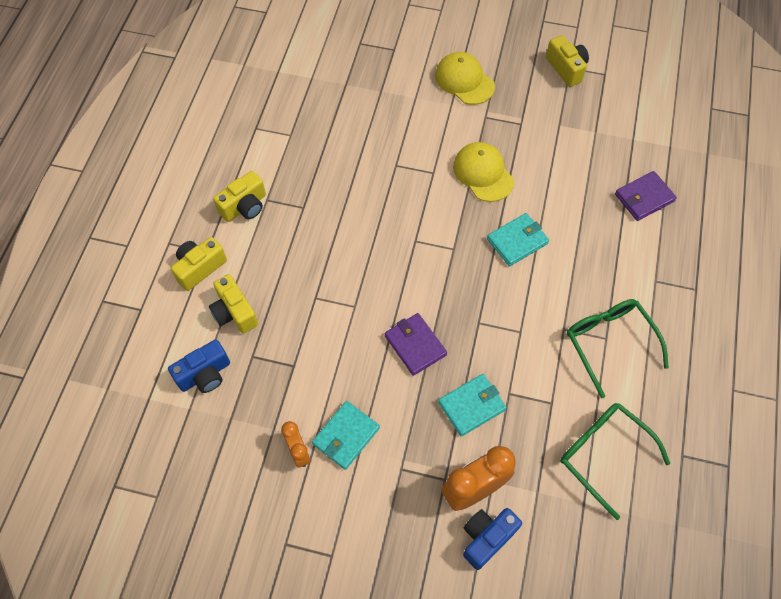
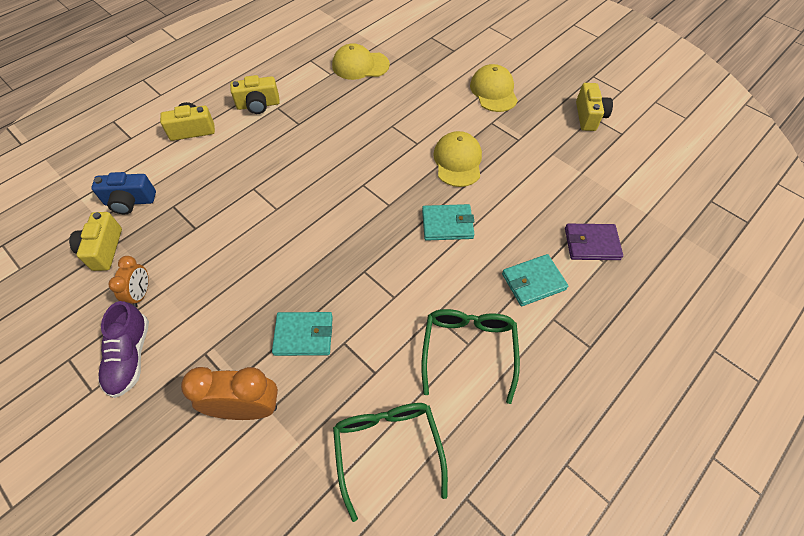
camera: 30 degrees right, 5 degrees down
(234, 312) = (188, 170): yellow camera -> yellow camera (103, 249)
(313, 110) = (360, 65): none -> yellow cap
(339, 509) = (130, 357): none -> purple shoe
(346, 436) = (186, 302): turquoise wallet -> turquoise wallet (533, 281)
(415, 345) = (298, 262): purple wallet -> none
(486, 538) = (223, 459): blue camera -> none

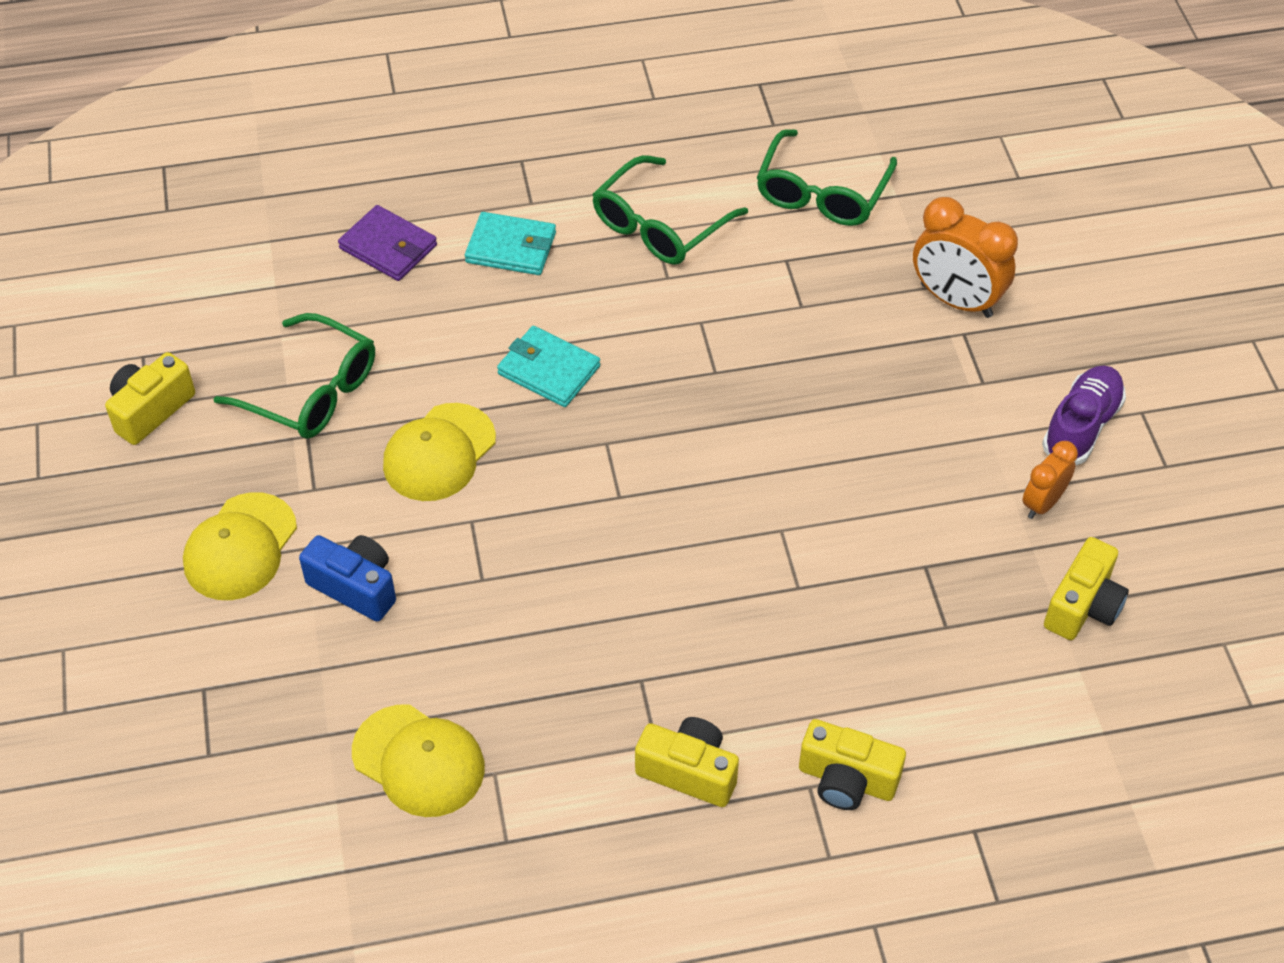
camera: 145 degrees left, 5 degrees down
(130, 202) = (1016, 675): blue camera -> blue camera (355, 587)
(303, 335) = (846, 339): turquoise wallet -> none
(538, 157) = (311, 391): none -> green glasses

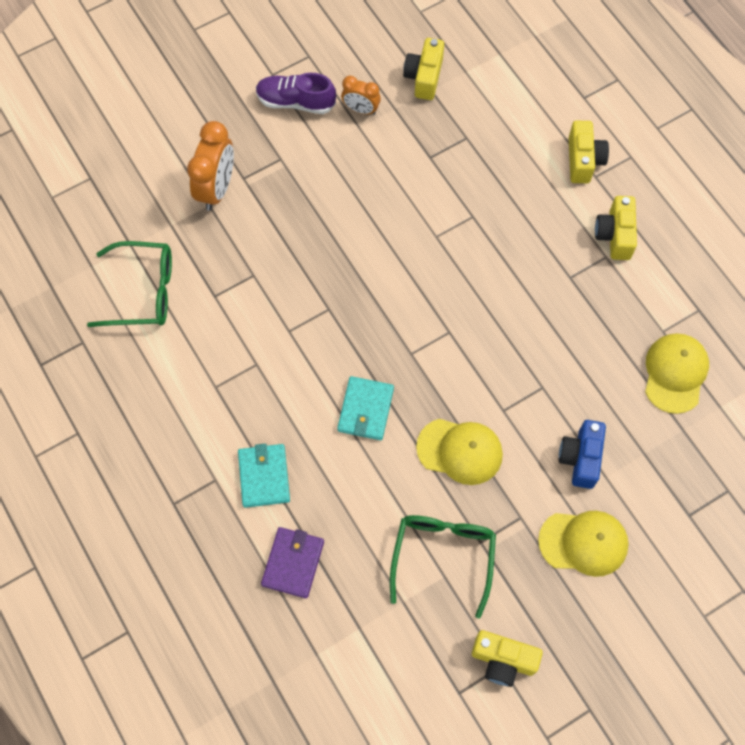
camera: 110 degrees left, 15 degrees up
(659, 226) = (209, 385): green glasses -> none
(1083, 606) = (424, 77): yellow camera -> yellow camera turned 90 degrees counterclockwise

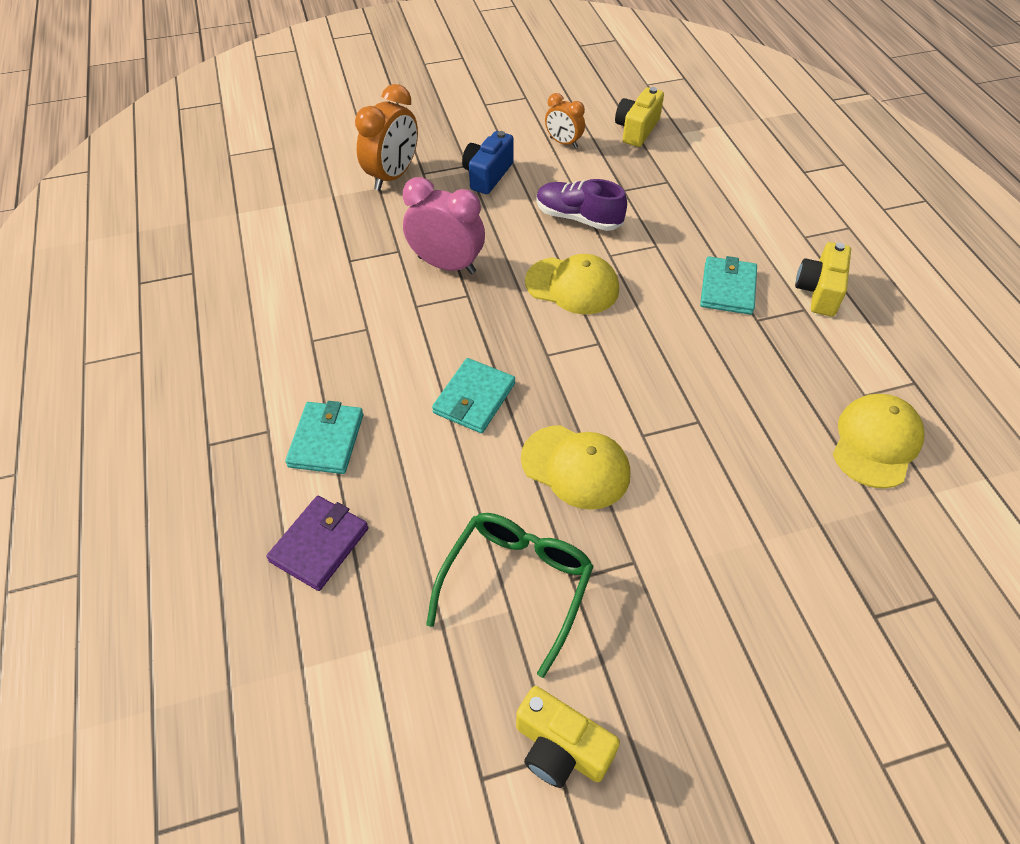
camera: 15 degrees right, 15 degrees down
(143, 291) = (278, 243): green glasses -> none
(295, 102) = (500, 126): purple shoe -> purple shoe (578, 218)
(300, 281) = (446, 265): none -> pink clock
(541, 250) = (727, 288): none -> turquoise wallet
(580, 458) = (732, 510): blue camera -> blue camera (487, 175)
(583, 160) = (794, 221): yellow camera -> none
(583, 542) = (715, 615): yellow cap -> yellow cap (572, 286)

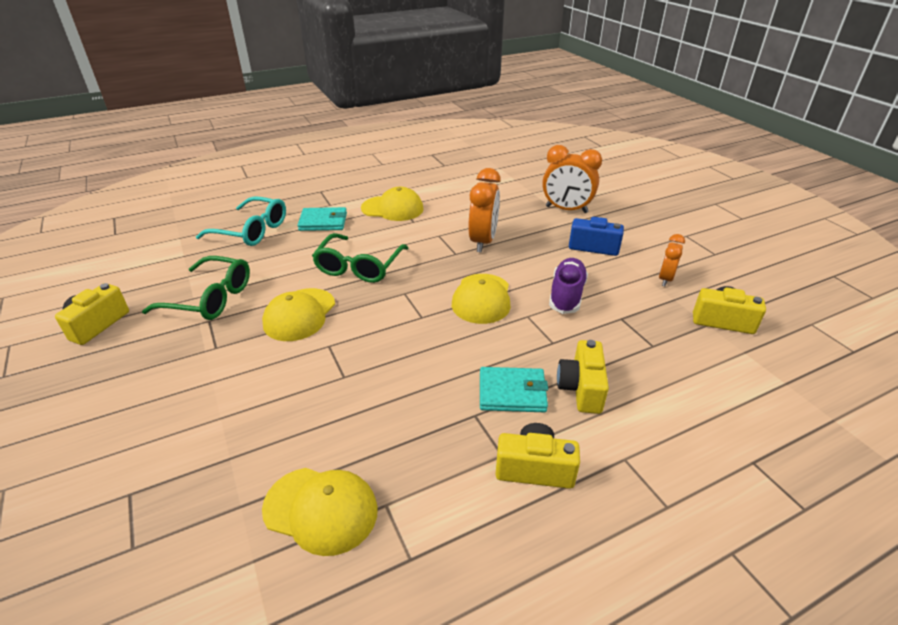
camera: 80 degrees right, 15 degrees down
(317, 349) = (392, 208): none -> yellow cap
(319, 545) = (252, 231): purple wallet -> turquoise glasses
(446, 265) = (483, 241): pink clock -> orange clock
(474, 398) = (359, 267): turquoise wallet -> green glasses
(723, 241) = (581, 388): none -> yellow camera

